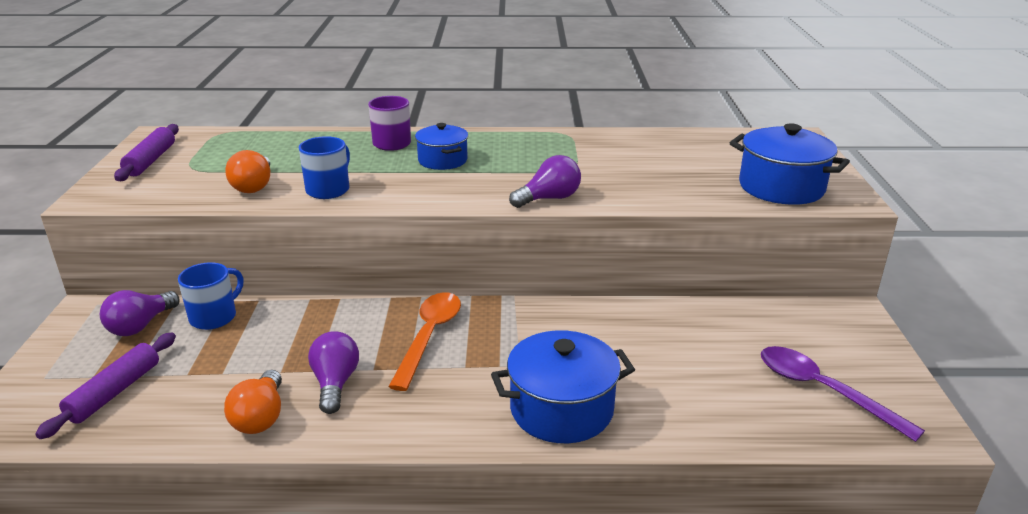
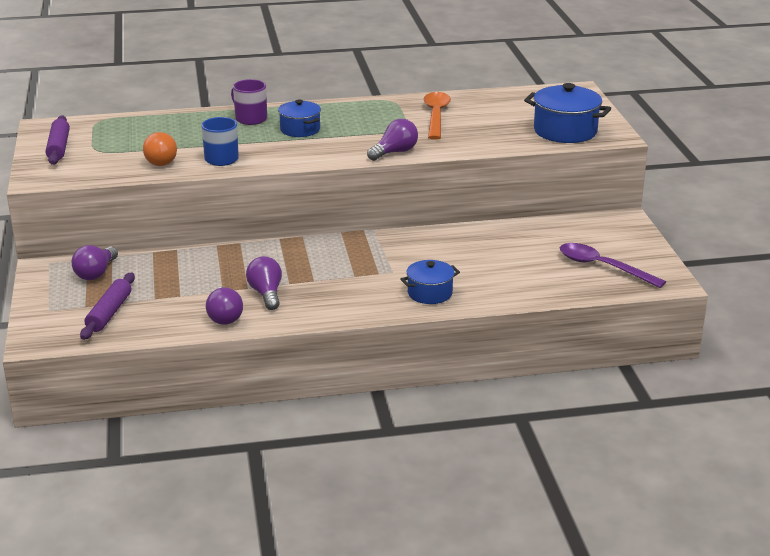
camera: 10 degrees left, 0 degrees up
(214, 317) = (149, 263): blue mug -> none
(260, 417) = (224, 316): orange light bulb -> purple light bulb
(429, 337) = (320, 261): orange spoon -> orange spoon (436, 116)
(561, 409) = (430, 293): blue pot -> blue pot, size x0.63

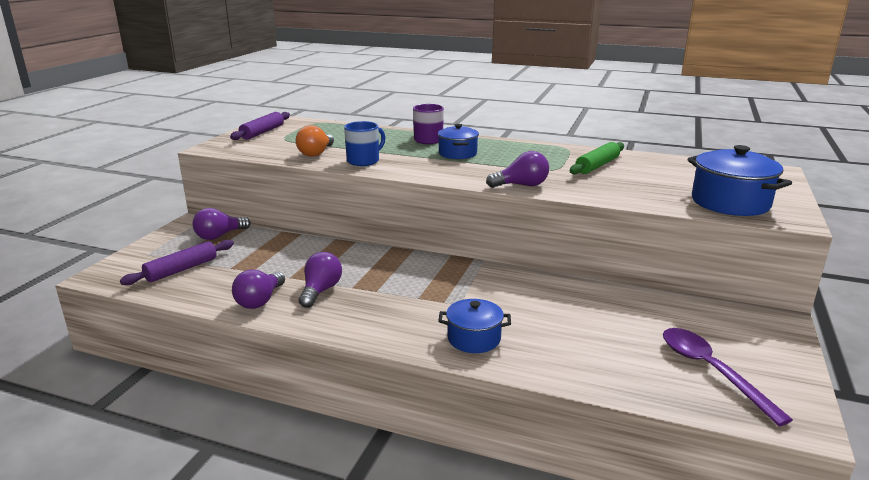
camera: 30 degrees right, 5 degrees down
(436, 116) = (597, 166): orange spoon -> green rolling pin

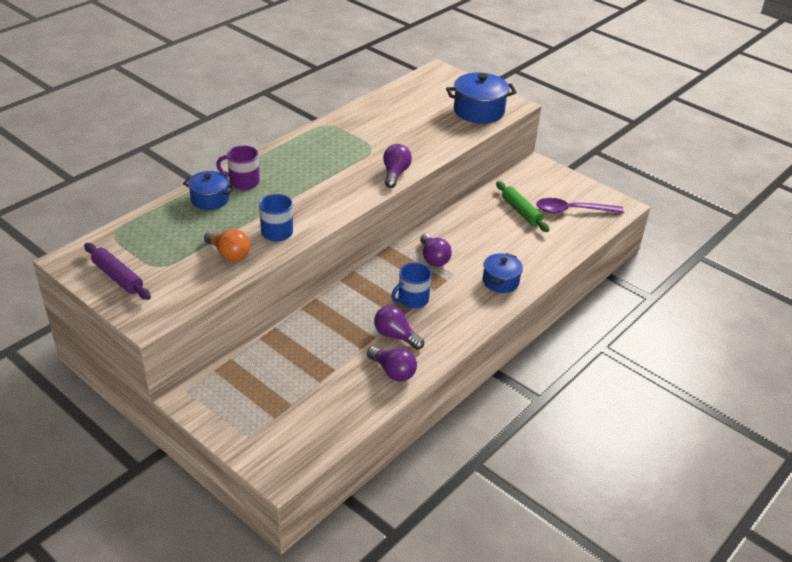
camera: 70 degrees left, 15 degrees up
(181, 269) = (303, 414): purple rolling pin -> none
(219, 236) = (240, 381): purple light bulb -> purple light bulb (433, 258)
(390, 288) = (412, 299): none -> blue mug
(457, 153) = (297, 178): blue pot -> blue pot (210, 199)
(597, 166) = (378, 128): green rolling pin -> green rolling pin (521, 211)

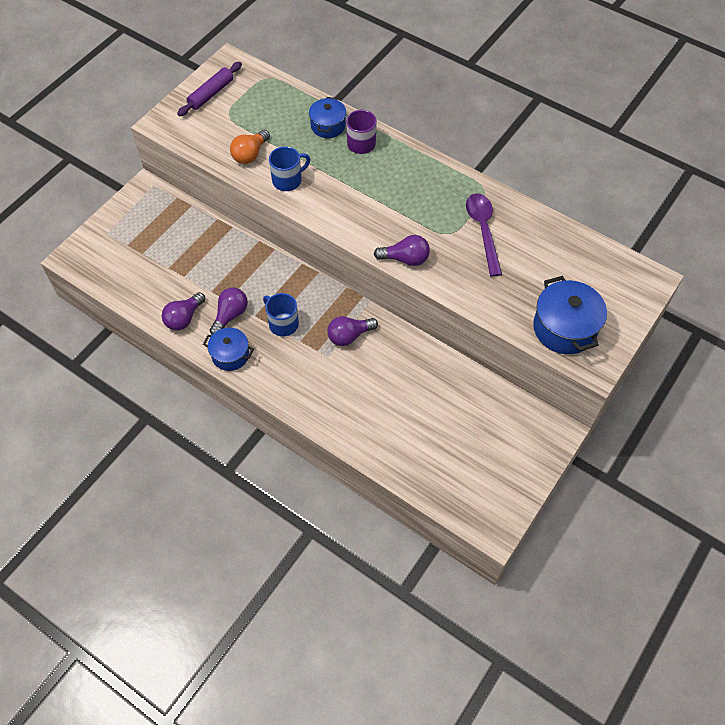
camera: 85 degrees right, 20 degrees up
(500, 281) = (323, 398): blue pot -> blue pot (230, 355)
(521, 211) = (452, 415): green rolling pin -> none
(572, 210) = (469, 471): purple spoon -> purple spoon (483, 231)

